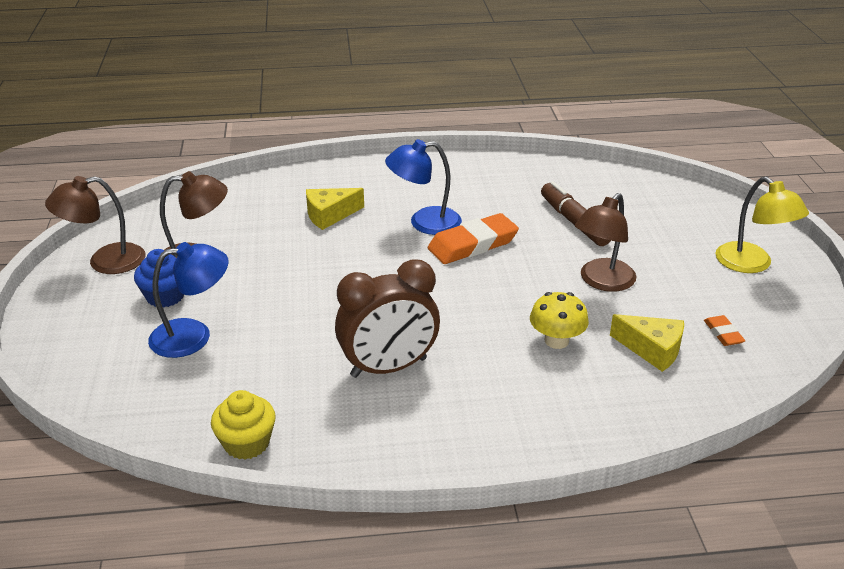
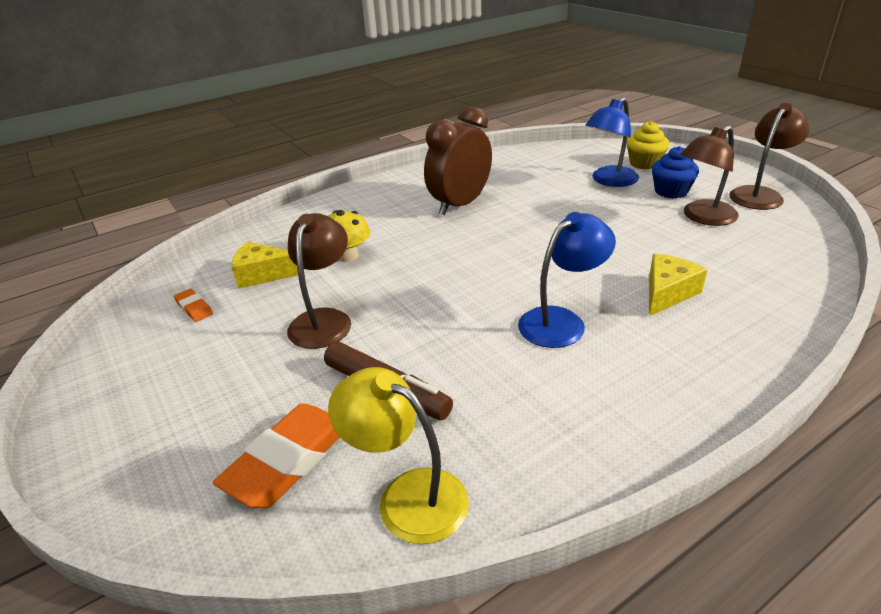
camera: 155 degrees right, 0 degrees up
(247, 443) = (500, 157): yellow cupcake -> yellow cupcake (644, 163)
(472, 244) = (484, 314): orange eraser -> orange eraser (288, 460)
(752, 264) = (139, 406): yellow lamp -> yellow lamp (407, 496)

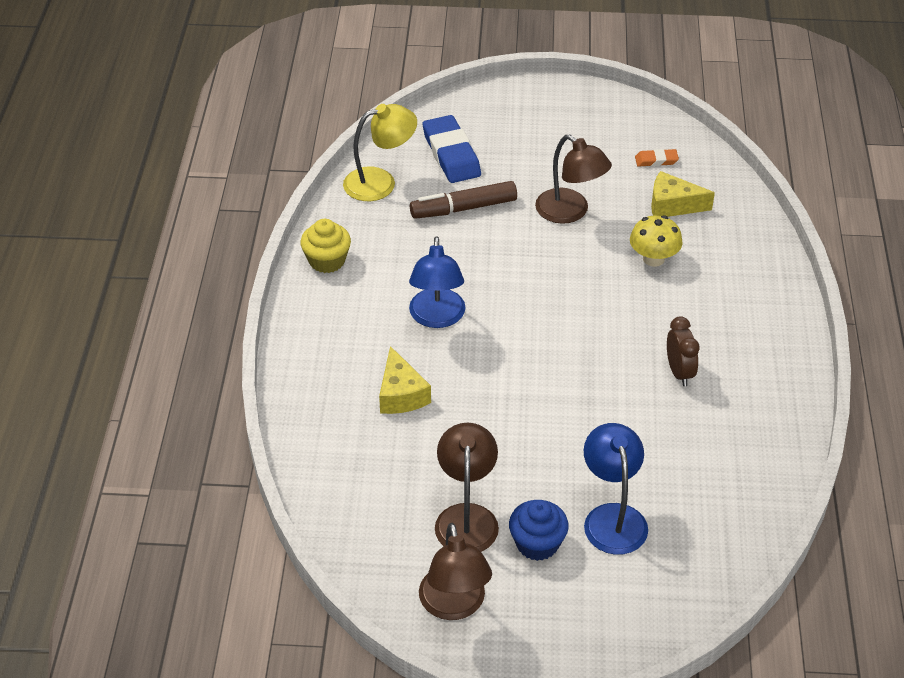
camera: 125 degrees right, 10 degrees up
(262, 274) = (672, 205): yellow cheese -> yellow cheese turned 120 degrees counterclockwise
(288, 460) = (451, 154): orange eraser -> blue eraser
(460, 205) = (679, 372): brown clock -> brown clock, size x0.55
(644, 163) = (622, 585): yellow cupcake -> yellow cupcake (327, 261)

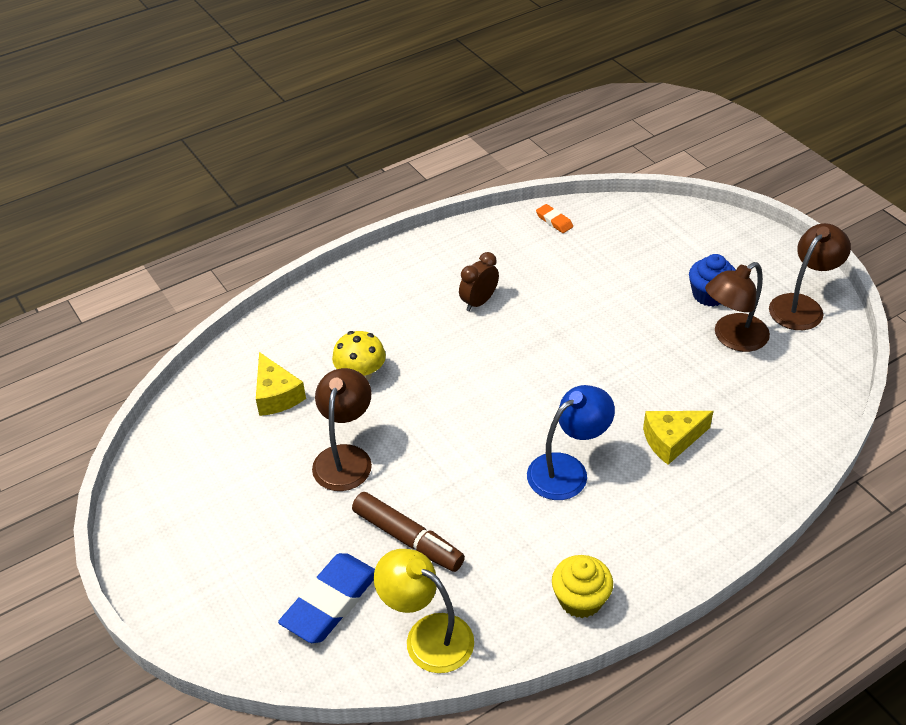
camera: 125 degrees left, 0 degrees up
(401, 394) = (671, 440): yellow cheese -> yellow cheese turned 150 degrees counterclockwise
(612, 517) = (646, 273): blue lamp -> none
(656, 160) = (216, 436): orange eraser -> orange eraser (554, 221)

